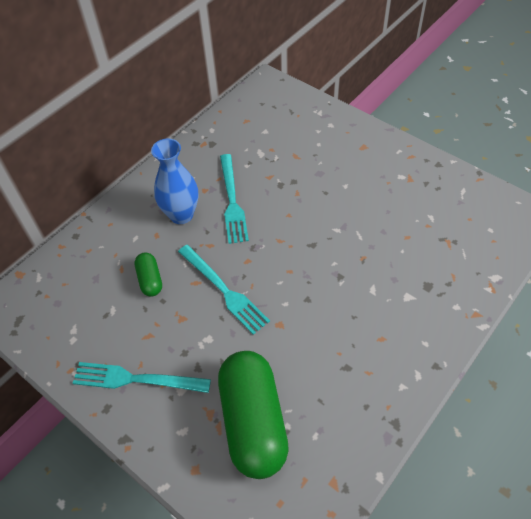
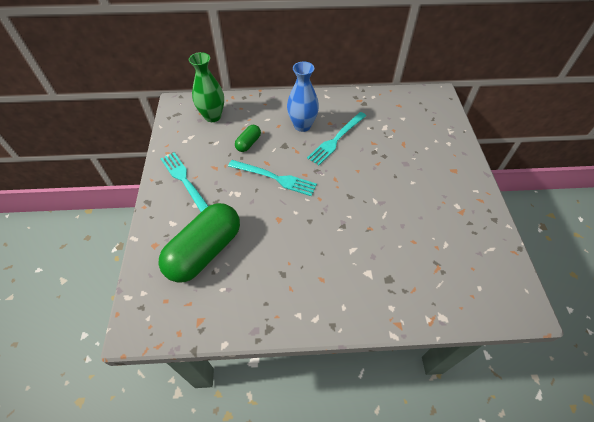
camera: 45 degrees right, 0 degrees up
(68, 286) = (212, 116): none -> green vase
(223, 290) = (274, 178): turquoise fork -> turquoise fork turned 75 degrees counterclockwise

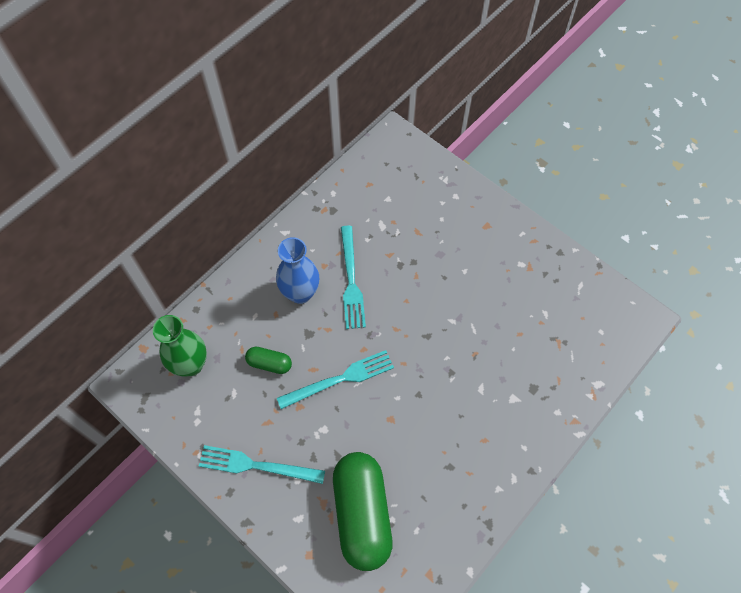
camera: 45 degrees left, 10 degrees up
(248, 143) = (269, 363): green capsule -> green capsule turned 60 degrees counterclockwise

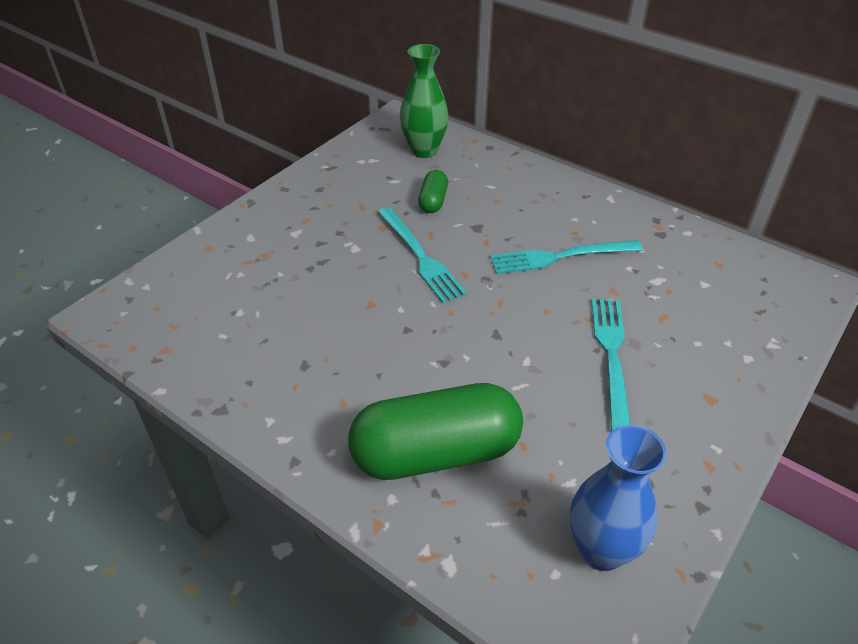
camera: 85 degrees right, 20 degrees down
(257, 465) = (312, 203): turquoise fork -> turquoise fork (611, 356)
(300, 293) = (530, 216): blue vase -> blue vase (601, 550)
(362, 514) = (249, 286): green capsule -> green capsule (436, 453)

